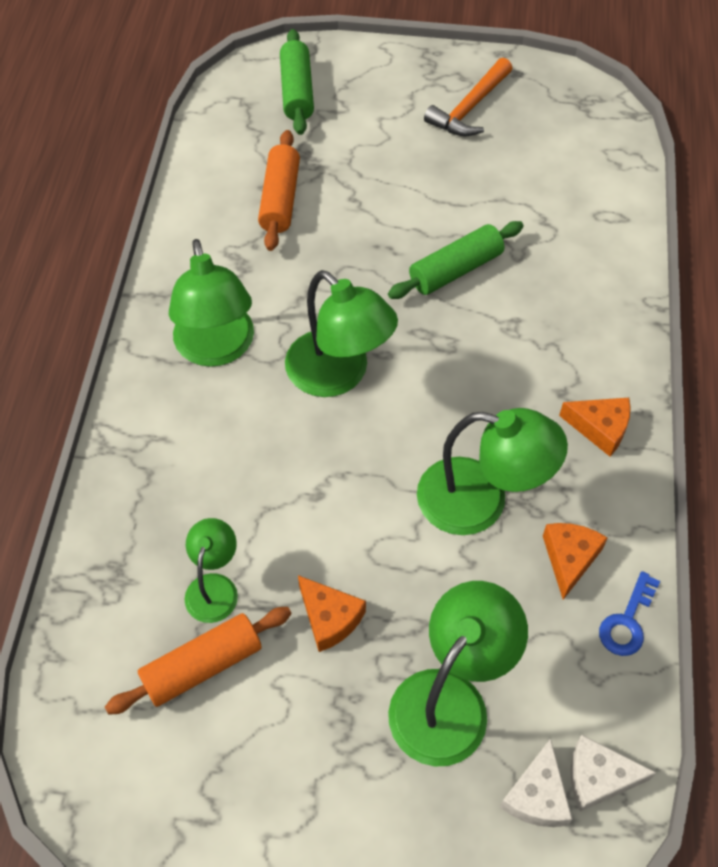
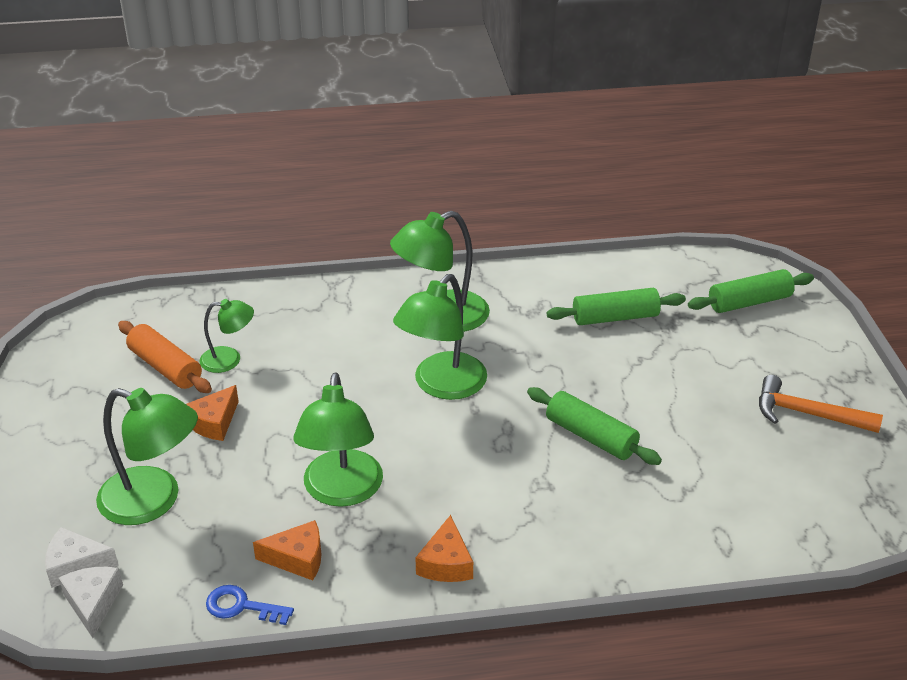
camera: 75 degrees right, 20 degrees down
(280, 199) = (615, 318): orange rolling pin -> green rolling pin

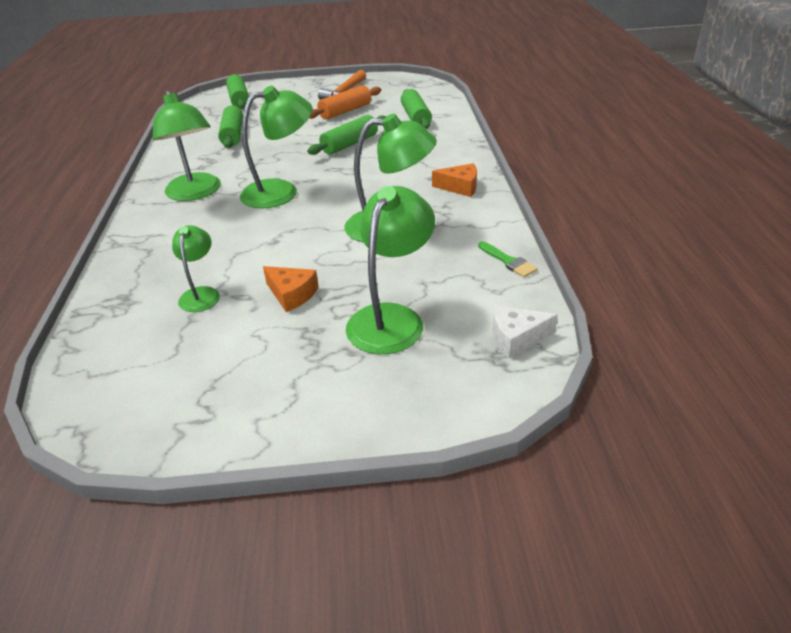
camera: 85 degrees left, 0 degrees up
(76, 565) = (473, 356): white cheese -> none
(165, 367) = (194, 334): orange rolling pin -> orange rolling pin (345, 111)
(241, 606) = (508, 261): blue key -> green brush
(297, 558) = (458, 241): orange cheese -> none
(442, 386) = (281, 192): green lamp -> green lamp turned 60 degrees counterclockwise
(706, 509) = (415, 118): none -> green rolling pin

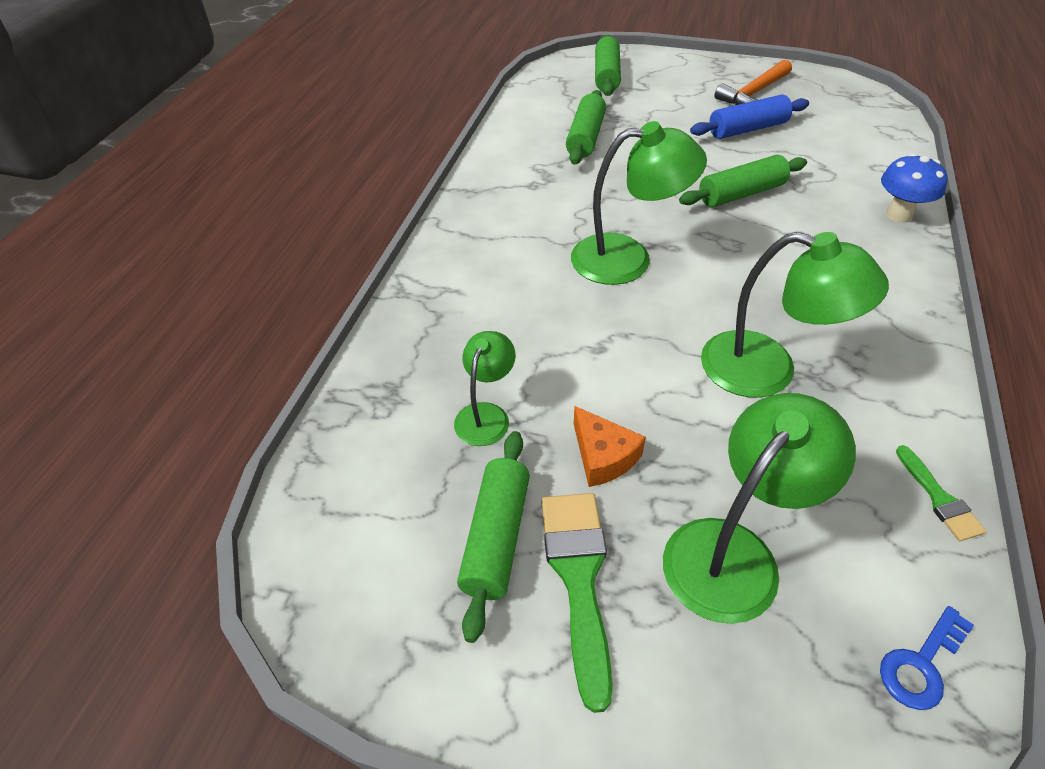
camera: 20 degrees right, 10 degrees up
(196, 193) = (516, 231): green lamp -> none
(292, 358) = (578, 577): none -> green brush
(345, 111) = (747, 129): orange rolling pin -> blue rolling pin
(415, 118) = (849, 165): green rolling pin -> green rolling pin (496, 538)
(452, 136) = (898, 215): none -> blue mushroom
(460, 187) = (891, 322): orange cheese -> none
(516, 338) = (921, 664): white cheese -> blue key

